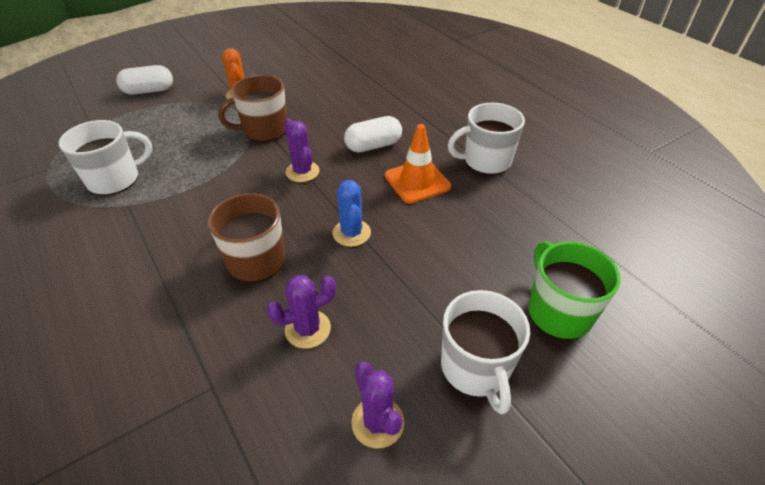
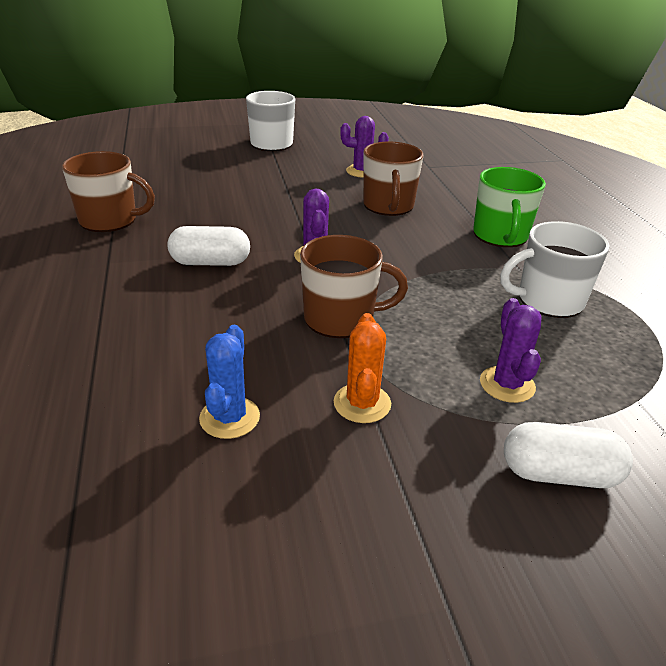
camera: 160 degrees left, 10 degrees down
(351, 233) = (298, 203): blue cactus -> blue cactus (229, 417)
(377, 422) = (339, 142): purple cactus -> purple cactus (507, 384)
(417, 181) = (201, 221): orange traffic cone -> none
(486, 161) = (109, 220): white mug -> brown mug
(558, 311) = (197, 147): green mug -> green mug (500, 236)

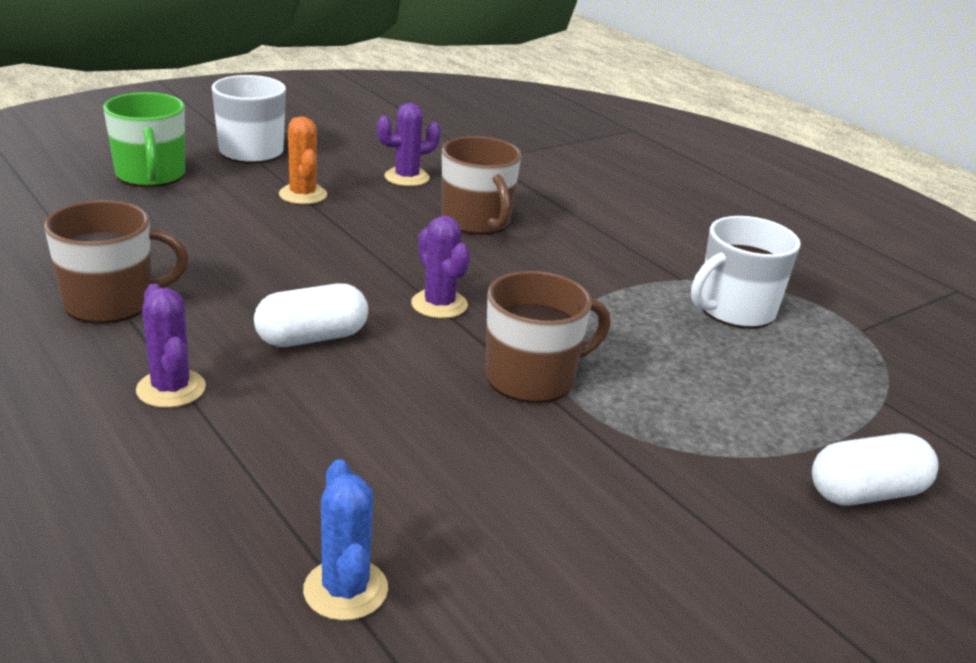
camera: 25 degrees left, 5 degrees down
(229, 417) = (500, 525): blue cactus -> blue cactus (345, 590)
(362, 403) = (631, 471): orange cactus -> orange cactus (303, 195)
(500, 236) = (632, 240): green mug -> green mug (151, 175)
(507, 384) = (758, 414): purple cactus -> purple cactus (171, 389)

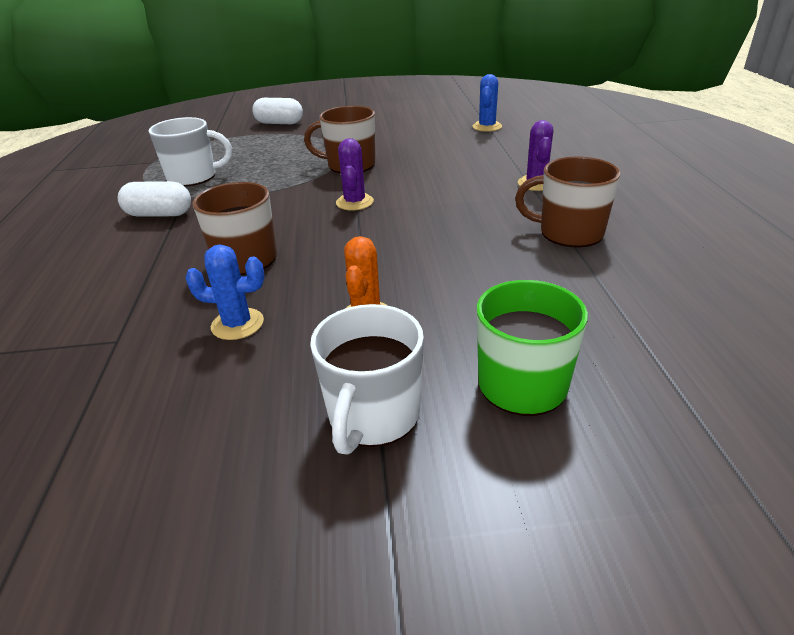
camera: 145 degrees left, 5 degrees up
(312, 338) = (447, 195): white capsule -> white capsule (159, 214)
(407, 177) = (237, 324): purple cactus -> blue cactus

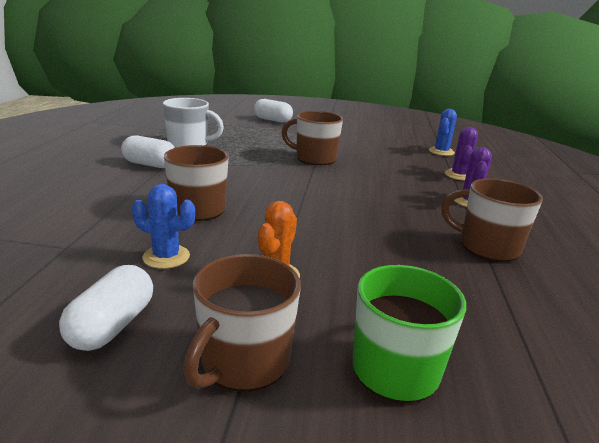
camera: 10 degrees right, 10 degrees down
(218, 414) = (112, 325): none -> white capsule
(354, 202) = (306, 186): purple cactus -> purple cactus (459, 175)
(373, 415) = (243, 361): white mug -> brown mug

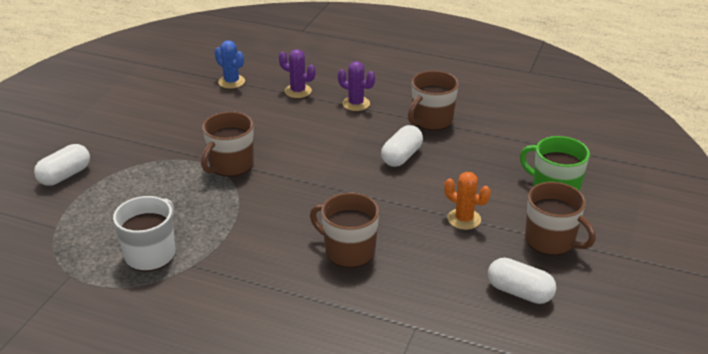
camera: 75 degrees left, 10 degrees up
(150, 164) = (219, 285): white capsule -> white capsule (401, 156)
(166, 257) = (434, 270): blue cactus -> none

